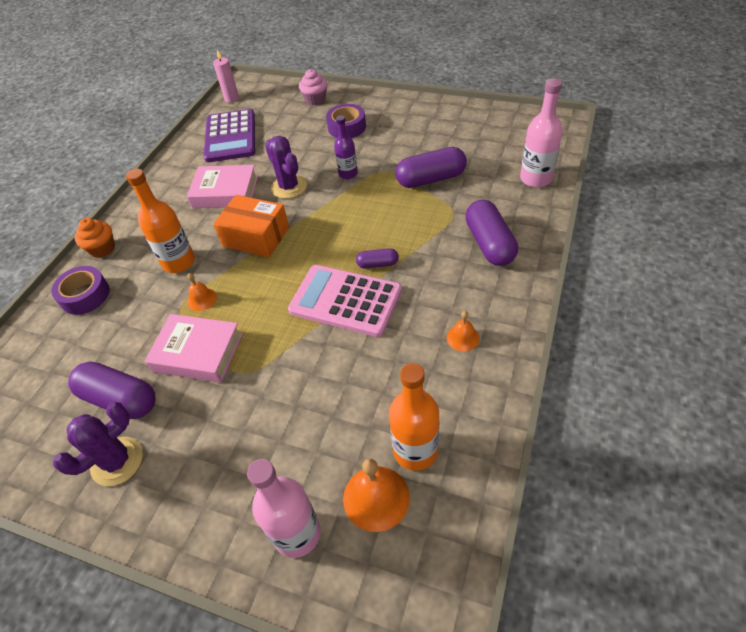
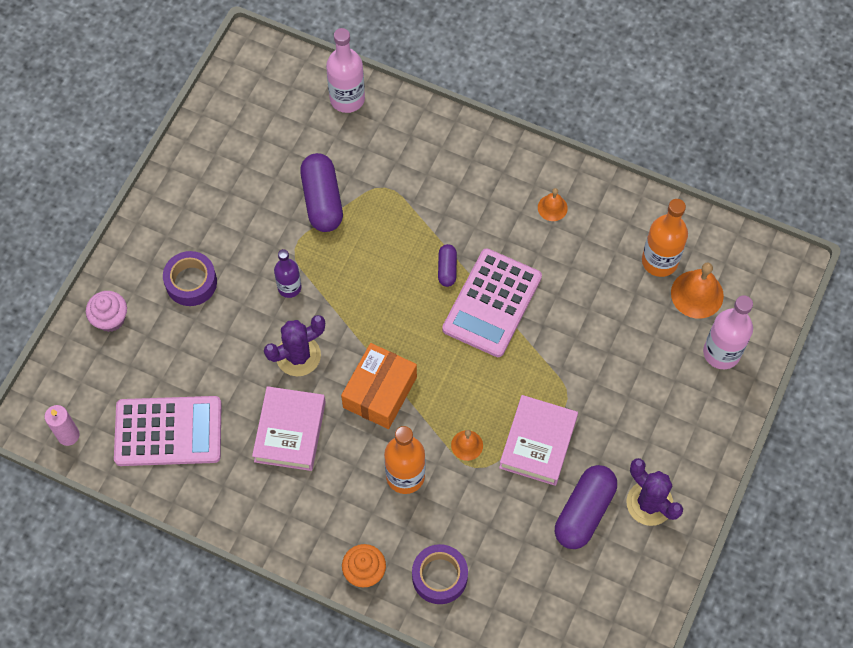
camera: 90 degrees left, 15 degrees up
(230, 136) = (168, 431): purple calculator -> pink calculator
(489, 244) = (438, 163): purple capsule -> none

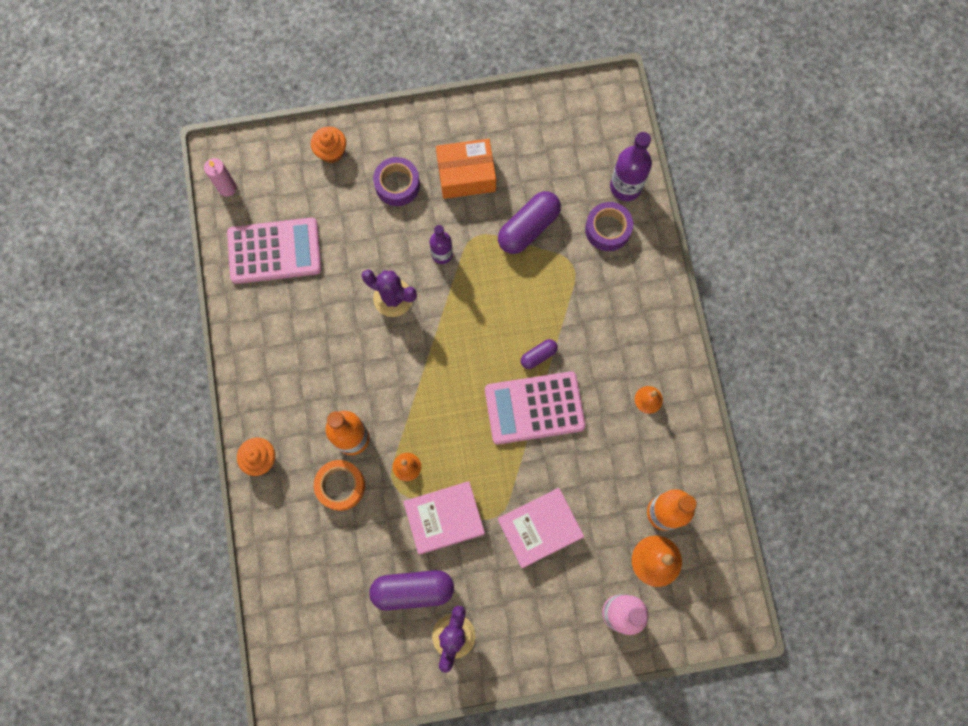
camera: 55 degrees right, 10 degrees up
(110, 319) = (331, 152): pink cupcake -> orange cupcake
(168, 431) = (274, 251): pink calculator -> pink calculator turned 60 degrees counterclockwise
(290, 431) = (331, 333): pink book -> pink book (540, 528)
(347, 99) = (625, 187): pink bottle -> purple bottle
(380, 392) = (405, 375): orange box -> orange box (466, 175)
(439, 576) = (292, 515): purple tape -> purple tape (607, 229)
(443, 515) = (340, 486): none -> orange tape

